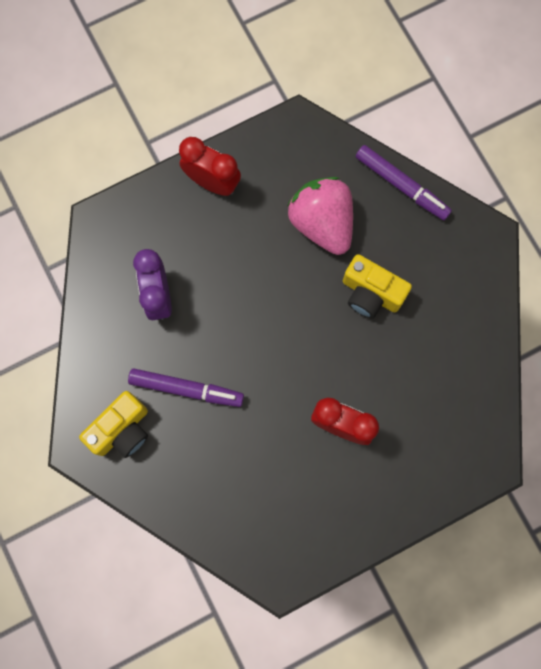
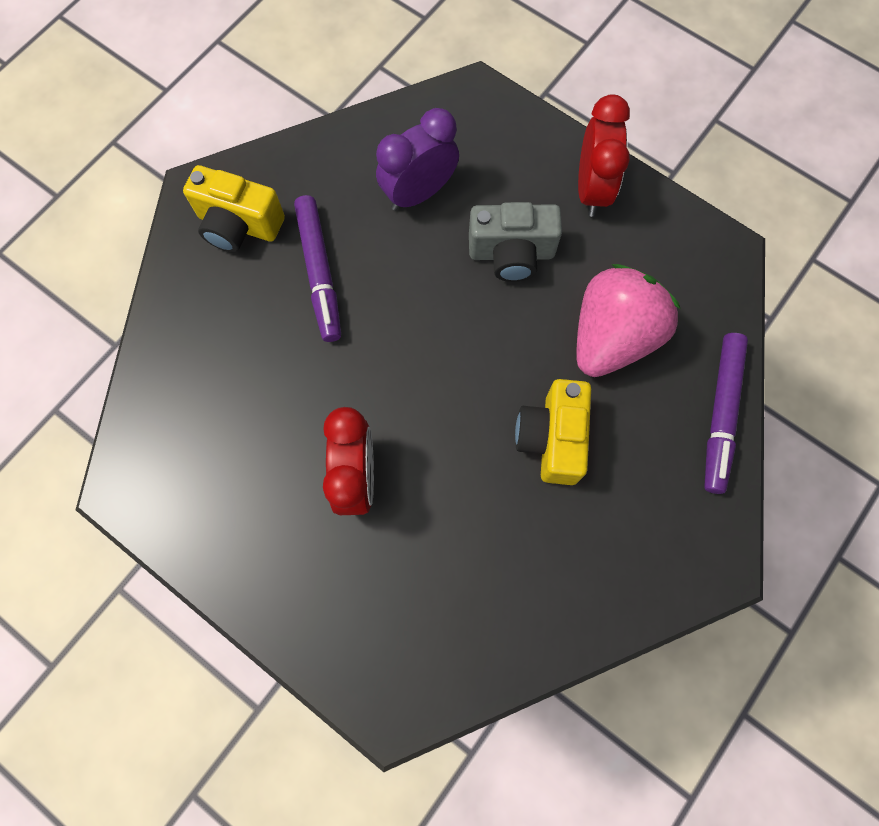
camera: 65 degrees right, 5 degrees down
(234, 257) = (511, 253): none -> grey camera

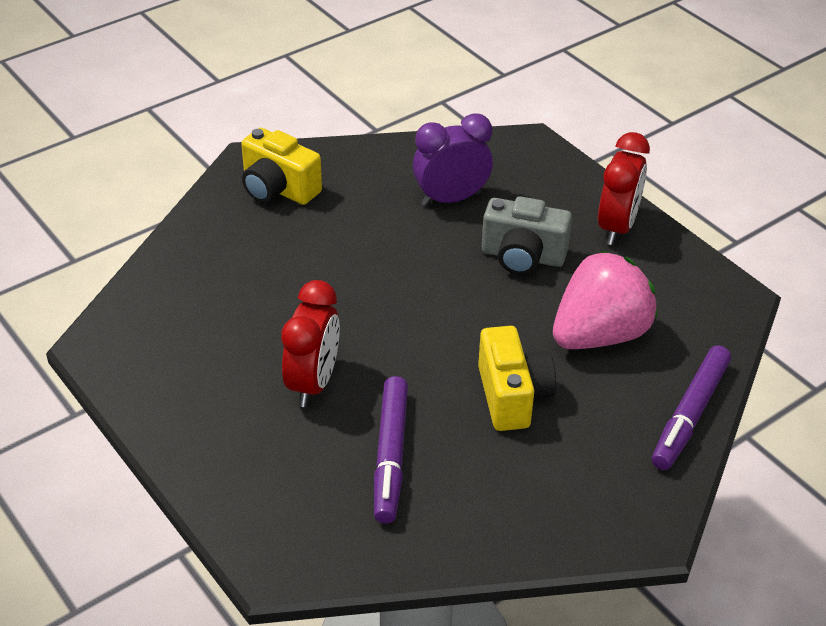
camera: 15 degrees right, 30 degrees down
(320, 272) = (338, 234): purple marker -> purple marker (391, 455)
(551, 438) = (512, 396): yellow camera -> yellow camera turned 150 degrees clockwise

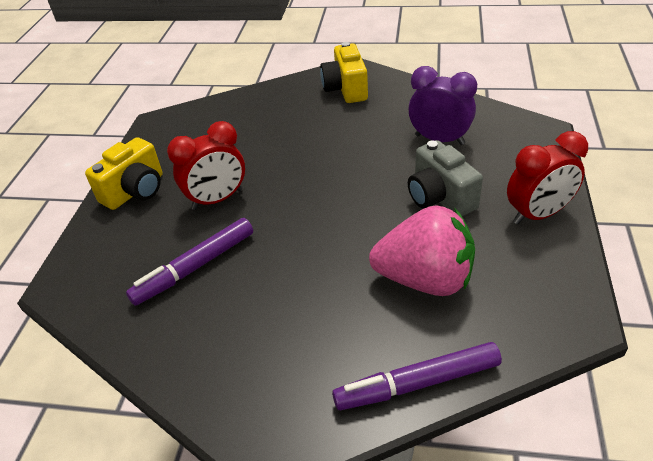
camera: 50 degrees right, 0 degrees up
(512, 396) = (311, 281): yellow camera -> yellow camera (135, 191)

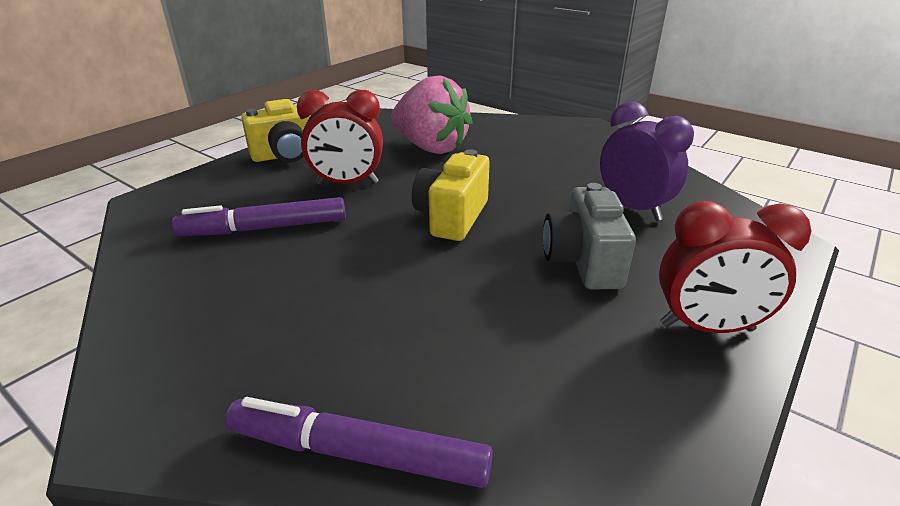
camera: 25 degrees right, 10 degrees down
(346, 89) = (564, 138): yellow camera -> yellow camera (452, 217)
(425, 279) = (485, 337): pink strawberry -> pink strawberry (431, 147)

